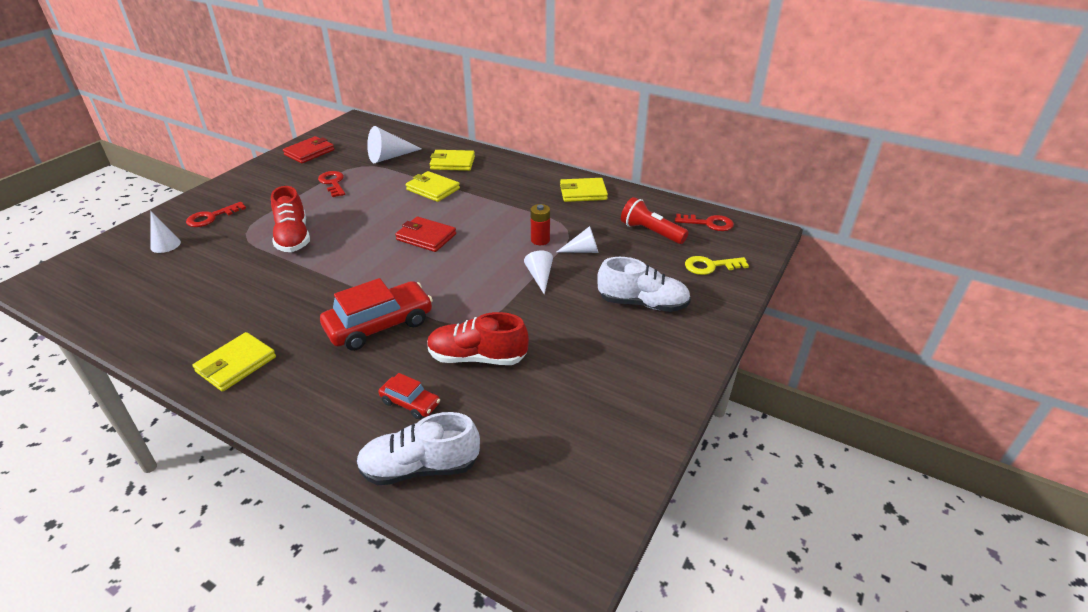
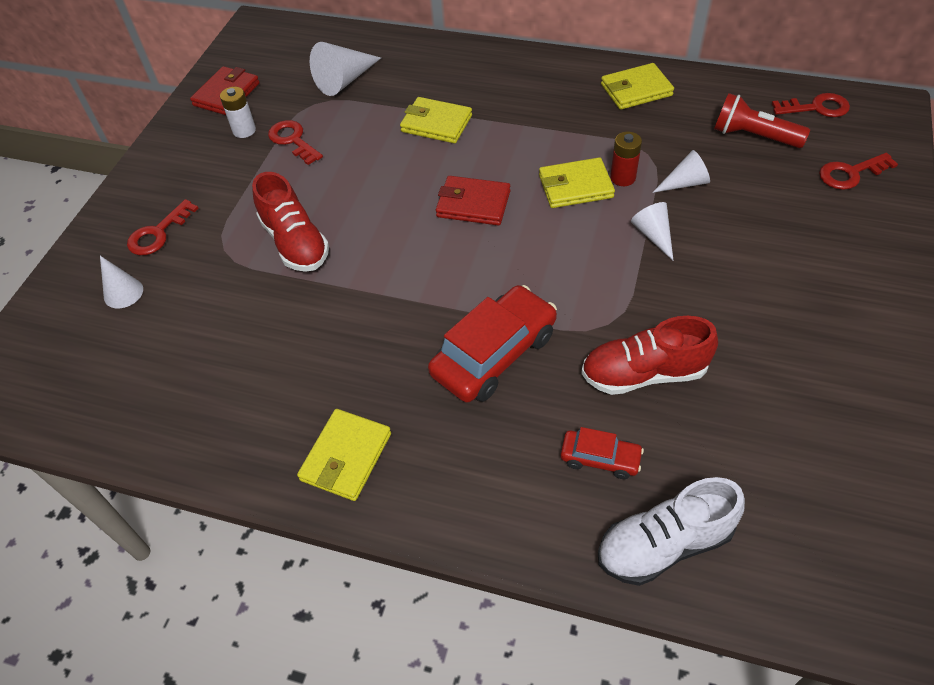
camera: 10 degrees left, 15 degrees up
(306, 173) = (244, 130): none -> white battery
(452, 163) = (437, 74): yellow wallet -> yellow wallet (575, 186)
(642, 303) = (798, 248): white shoe -> none
(710, 266) = (850, 173): yellow key -> red key

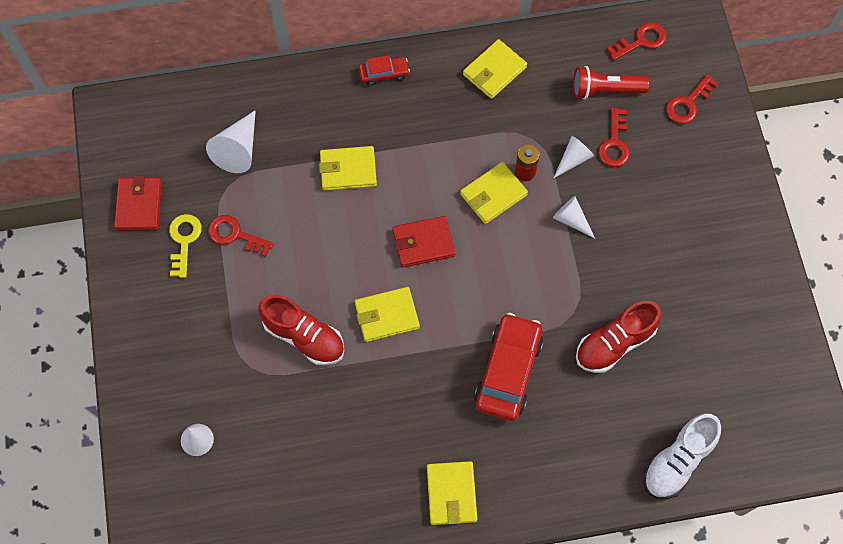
camera: 30 degrees left, 15 degrees up
(158, 233) = (184, 374): red key -> red key (614, 143)
(244, 130) = (184, 240): white battery -> yellow key
(392, 253) = (387, 316): none -> yellow wallet
(600, 458) = (615, 420): red car -> red car (384, 74)

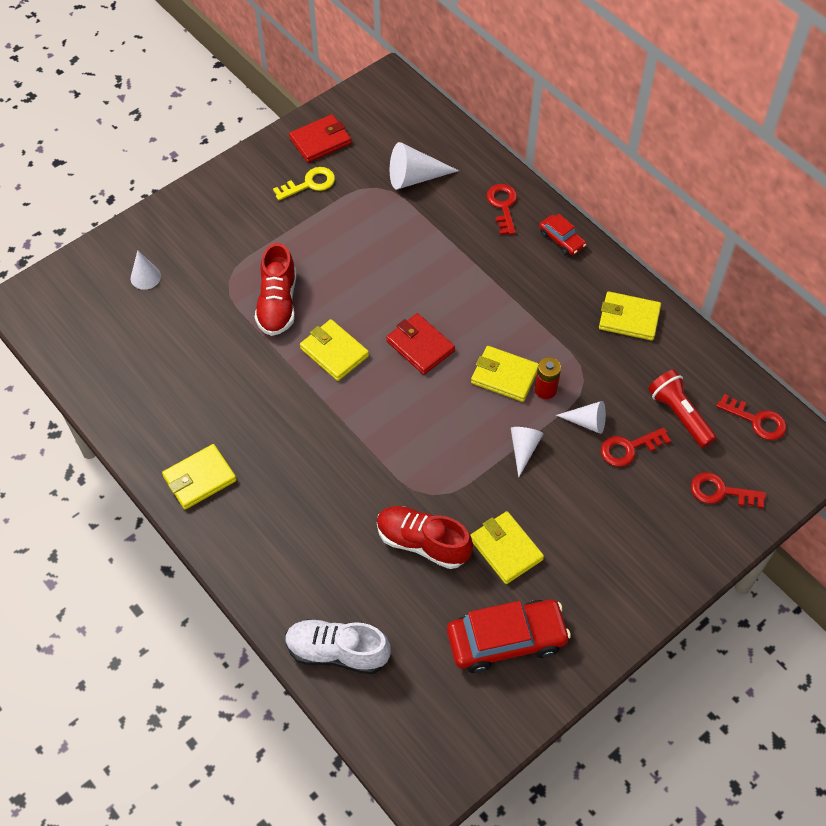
camera: 60 degrees right, 10 degrees down
(235, 235) = (337, 213): red key -> red key (503, 206)
(348, 170) = (450, 259): yellow wallet -> yellow wallet (506, 549)
(508, 371) = (340, 468): red car -> red car (506, 640)

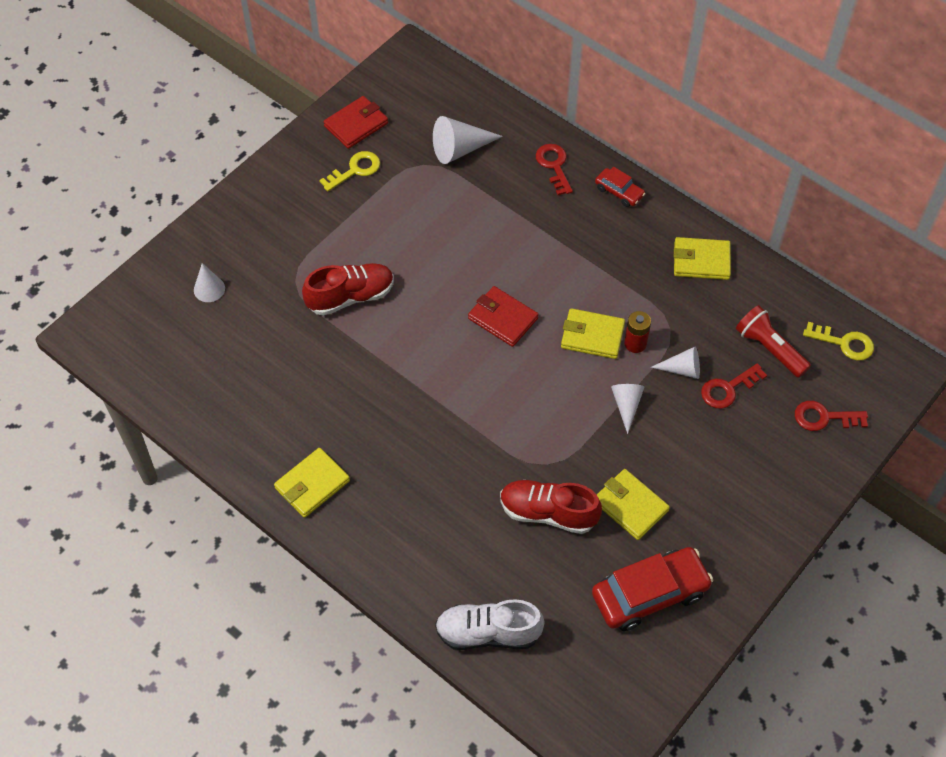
camera: 10 degrees left, 0 degrees up
(277, 304) = (350, 297): red shoe -> red shoe turned 105 degrees counterclockwise
(334, 352) = (418, 337): yellow wallet -> none
(757, 420) = (844, 343): red key -> yellow key

